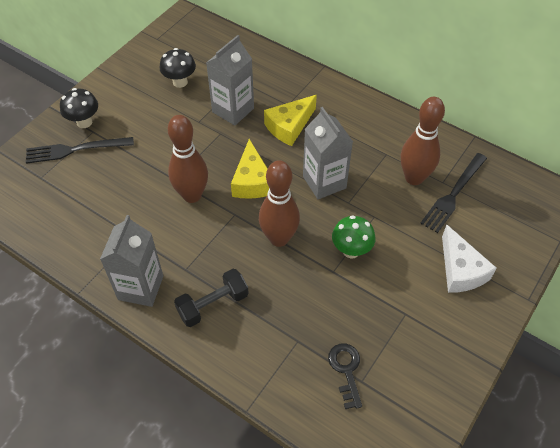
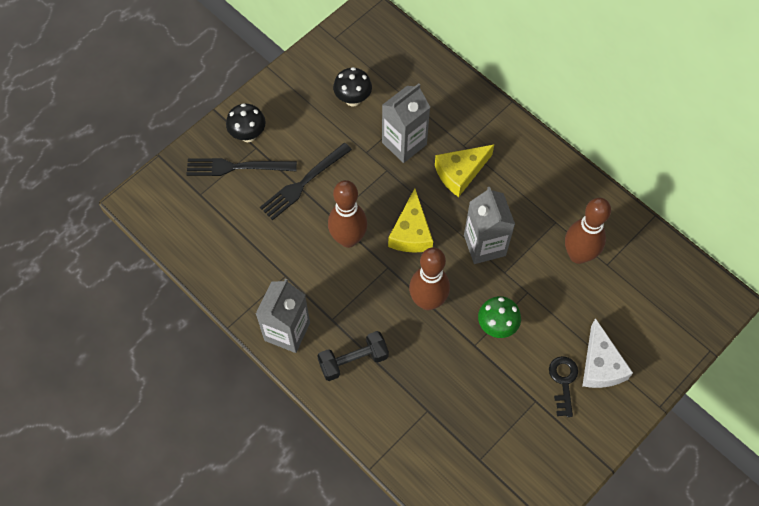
camera: 10 degrees right, 10 degrees up
(346, 370) = (467, 447): black key -> black key (563, 382)
(453, 194) = (614, 280): black fork -> black fork (303, 183)

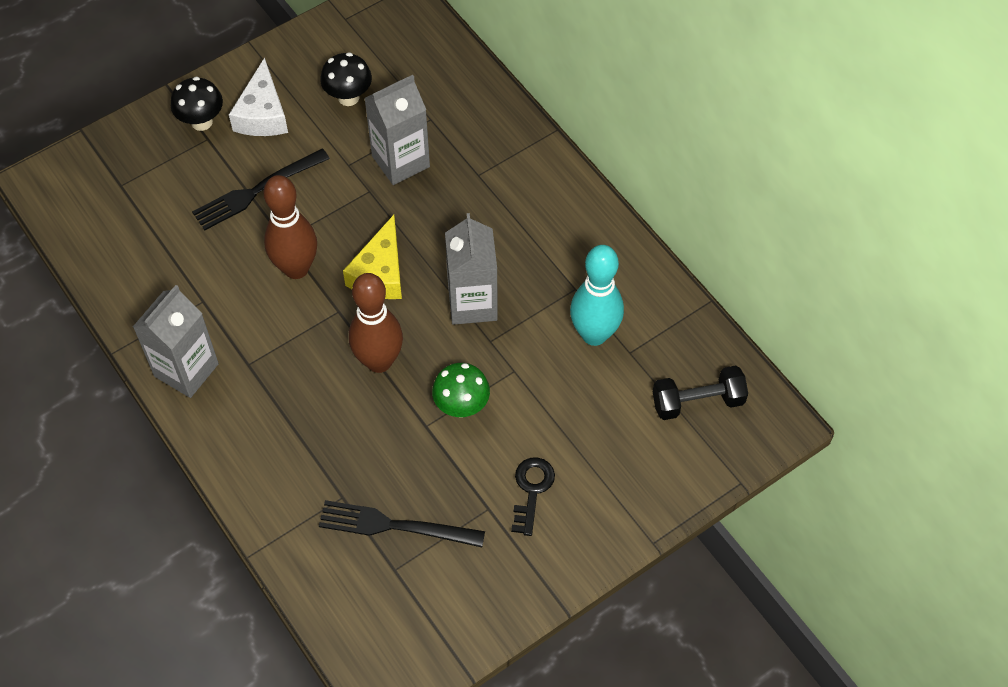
camera: 10 degrees right, 5 degrees down
(236, 167) = (176, 159): black fork -> black fork (394, 526)
(353, 360) = (262, 419): black dumbbell -> black dumbbell (697, 402)
(460, 173) = (464, 208): yellow cheese -> none
(578, 255) = (594, 334): brown bowling pin -> turquoise bowling pin
(600, 365) = (587, 477): white cheese -> white cheese (262, 114)

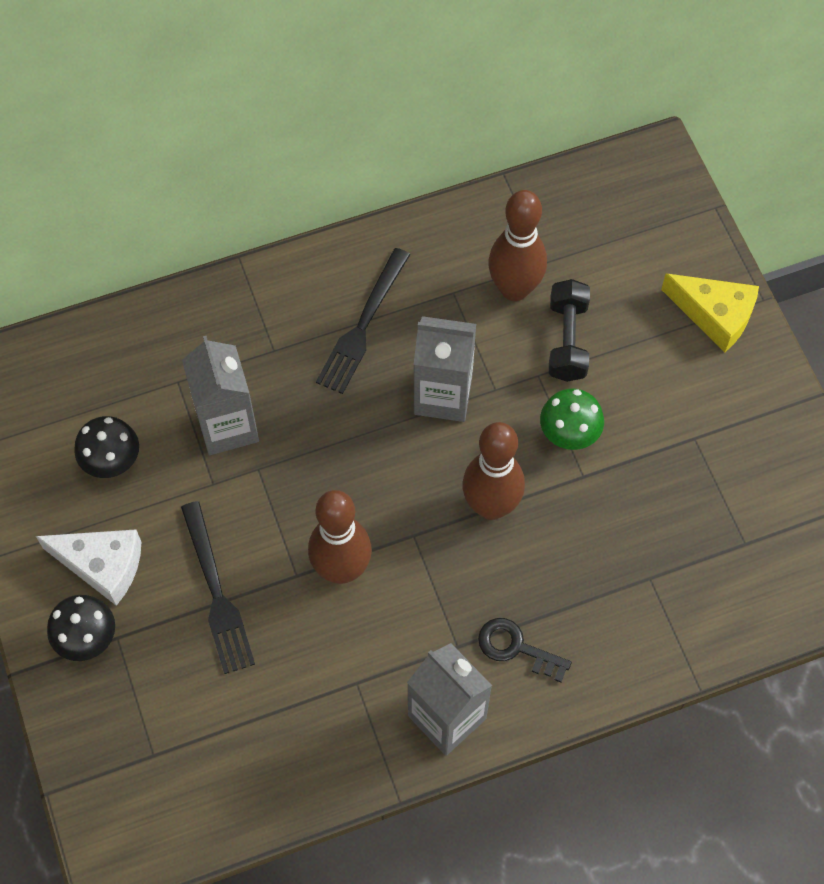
camera: 75 degrees left, 5 degrees up
(380, 273) = (375, 480): yellow cheese -> yellow cheese (715, 315)
(394, 526) = (695, 532): black fork -> black fork (362, 326)
(532, 490) = (682, 392): black key -> black key (516, 648)
(594, 334) = (514, 289): turquoise bowling pin -> brown bowling pin
(697, 402) = (617, 218): black dumbbell -> black dumbbell (567, 340)

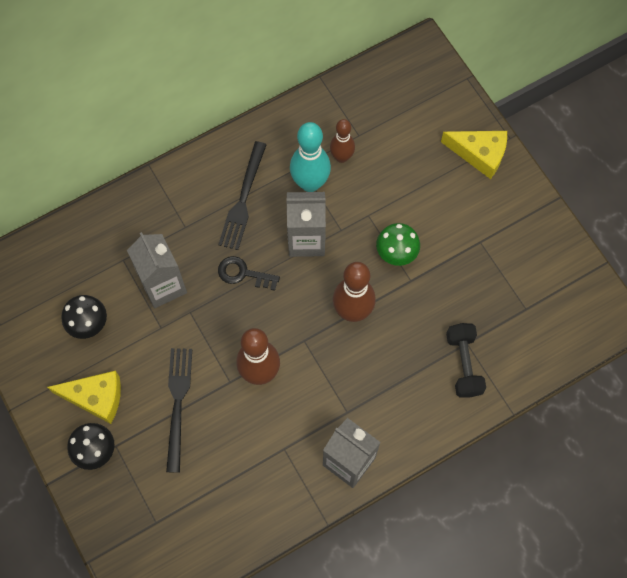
camera: 10 degrees left, 5 degrees up
(102, 565) = (96, 397): white cheese -> yellow cheese
(216, 593) = (178, 403): black fork -> black fork turned 150 degrees counterclockwise
(462, 318) = (310, 183): none -> turquoise bowling pin
(514, 289) = (341, 157): brown bowling pin -> brown bowling pin, size x0.63
(516, 648) = (387, 406): black key -> black key (243, 273)
(567, 340) = (384, 187): black dumbbell -> black dumbbell (464, 364)

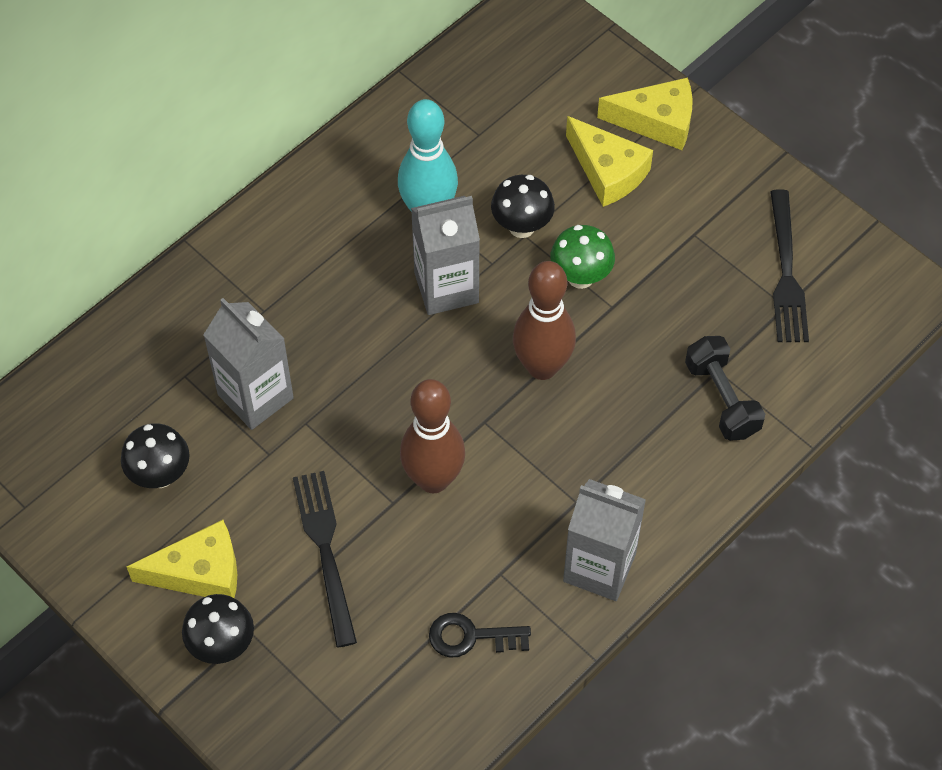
camera: 15 degrees left, 10 degrees down
(243, 200) = (338, 255): black fork -> black fork (786, 273)
(243, 273) = (368, 353): black key -> black key (471, 636)
(341, 157) = (463, 168): brown bowling pin -> none
(368, 208) = (521, 227): none -> black mushroom
(436, 183) = (608, 171): none -> yellow cheese

